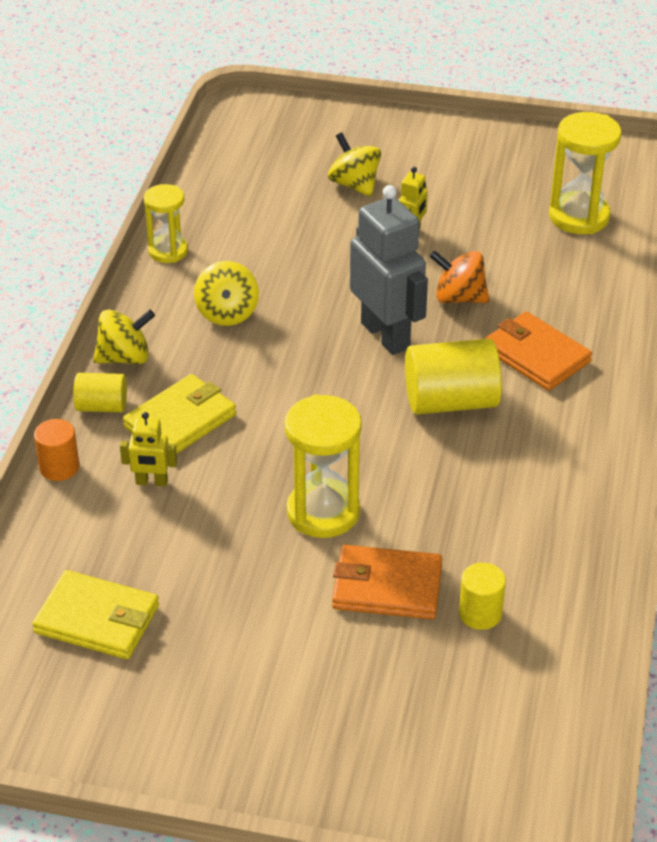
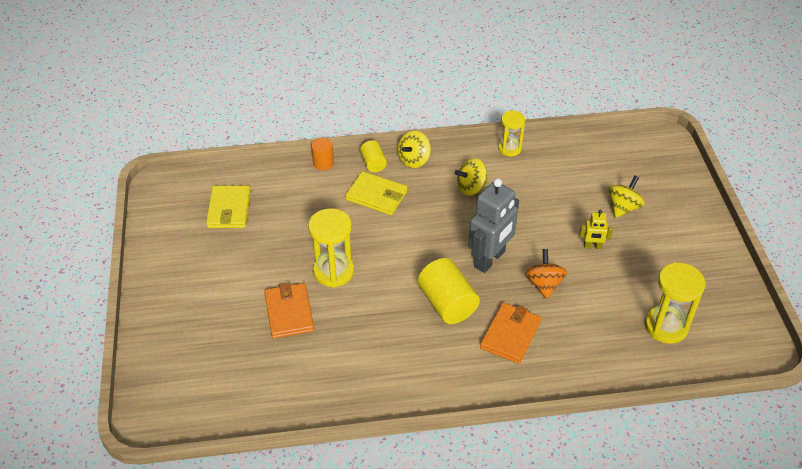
camera: 70 degrees right, 5 degrees up
(125, 358) = (414, 160): yellow spinning top -> yellow spinning top turned 75 degrees clockwise
(151, 482) = (327, 199): yellow robot -> none
(480, 613) = (284, 358): yellow cylinder -> none

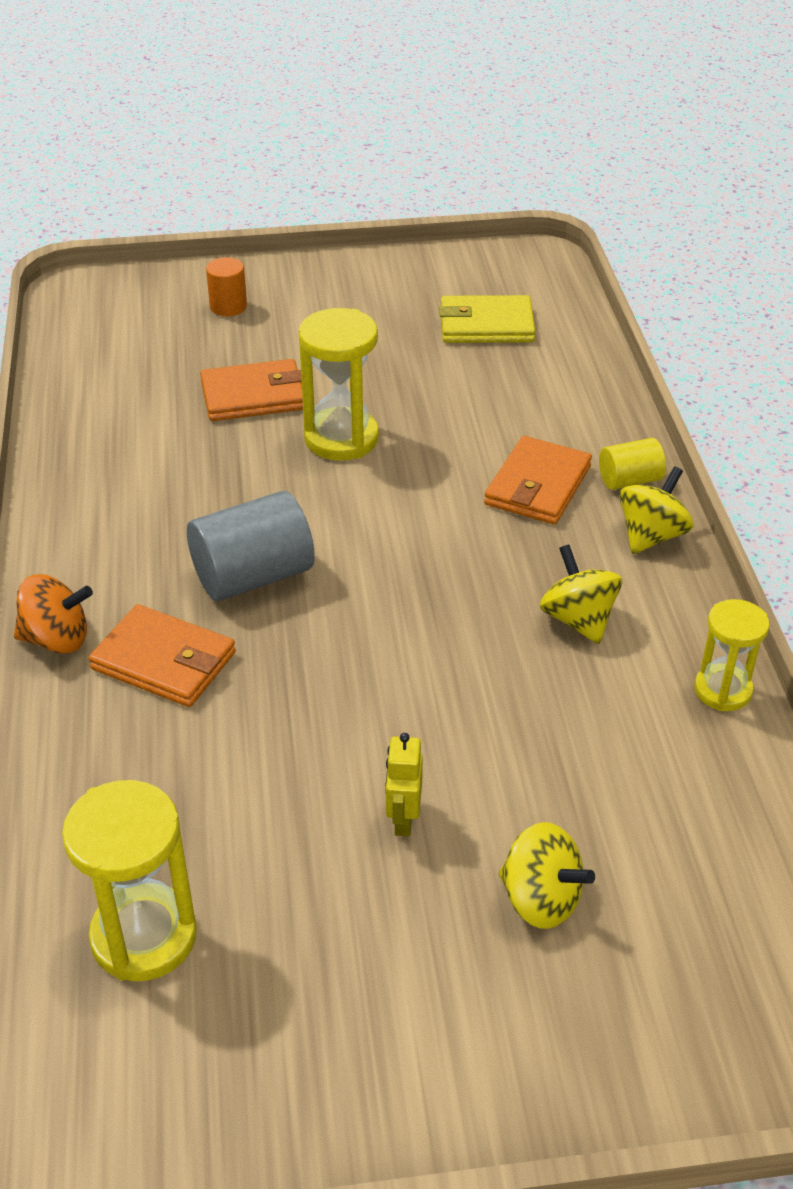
camera: 90 degrees right, 5 degrees down
(323, 163) = (619, 418): orange cylinder -> orange cylinder (228, 307)
(376, 195) = (538, 486): yellow wallet -> orange wallet
(414, 160) = (651, 536): yellow spinning top -> yellow spinning top turned 90 degrees clockwise
(447, 303) = (253, 576): yellow cylinder -> grey cylinder
(490, 259) = (365, 640): grey robot -> none
(544, 284) = (291, 722): orange spinning top -> orange spinning top (57, 639)

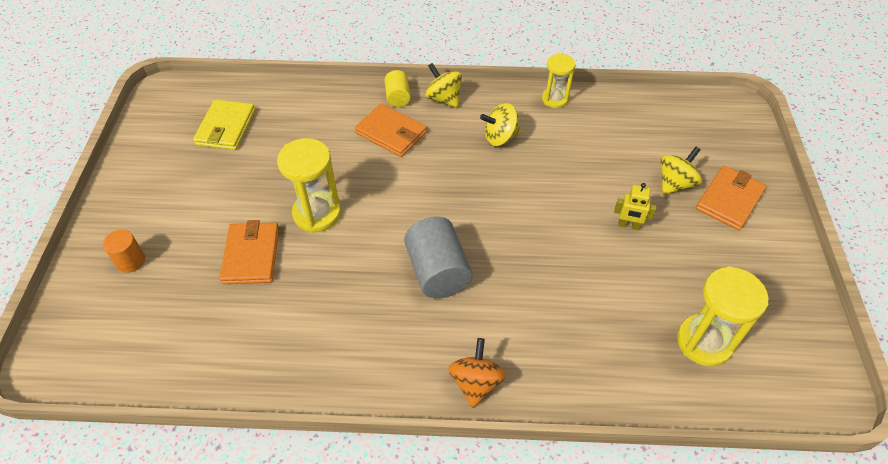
camera: 80 degrees left, 10 degrees up
(164, 661) = (504, 323): orange wallet -> orange wallet (729, 200)

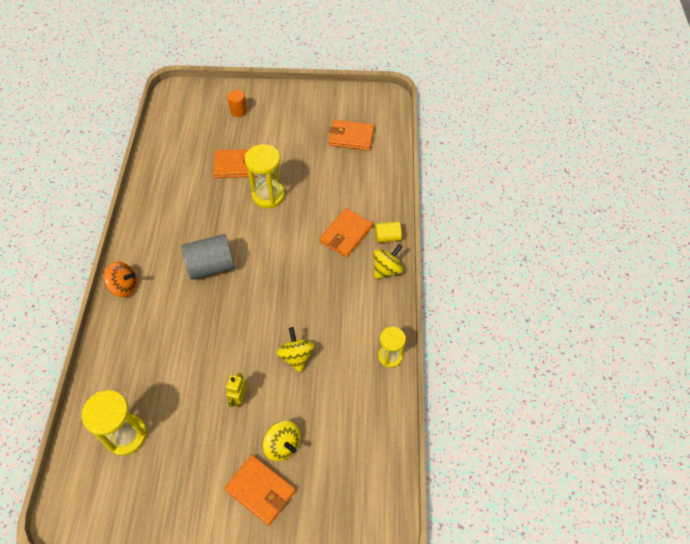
camera: 90 degrees right, 5 degrees up
(226, 127) = (351, 137): yellow wallet -> orange wallet
(500, 137) = (341, 310): yellow spinning top -> yellow spinning top (296, 356)

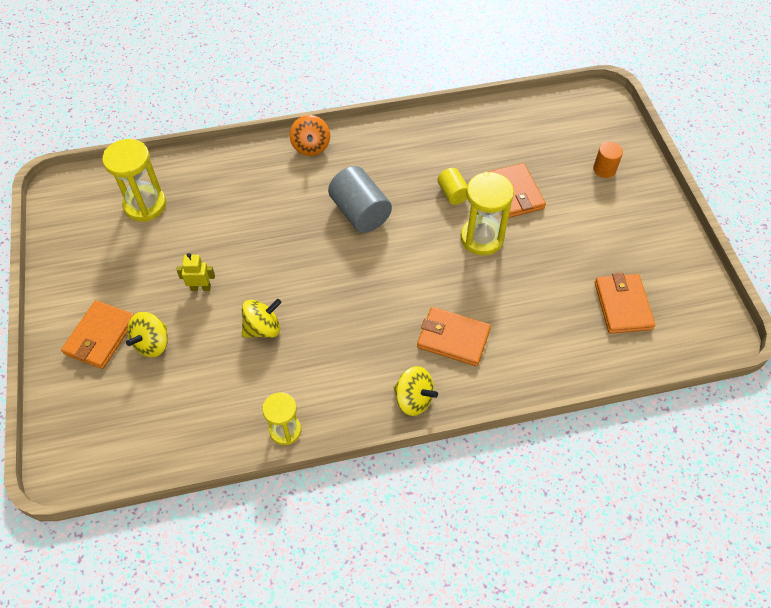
camera: 75 degrees right, 0 degrees up
(387, 237) = (466, 389): yellow cylinder -> yellow cylinder (453, 193)

